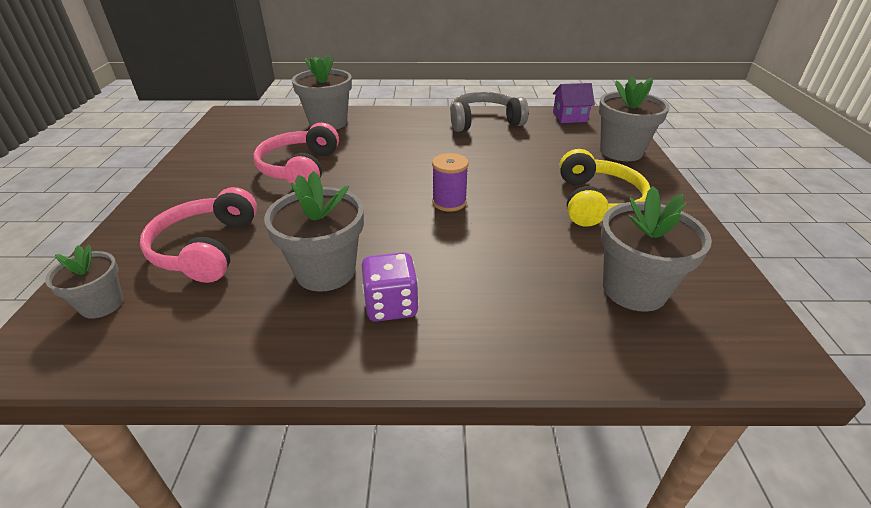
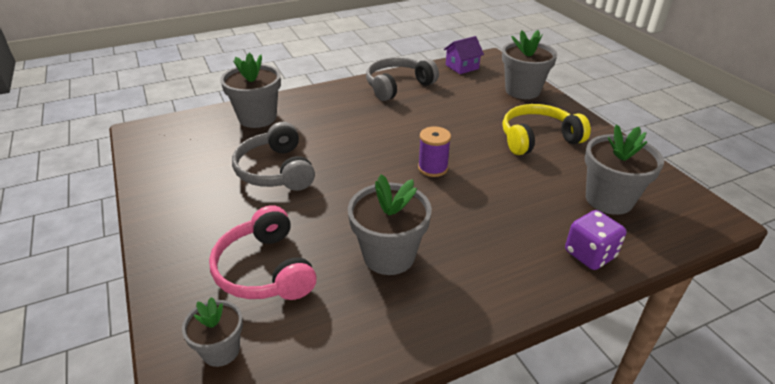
camera: 25 degrees left, 0 degrees up
(300, 168) = (275, 170): pink headphones -> grey headphones
(391, 305) = (463, 265): purple dice -> purple dice (589, 254)
(597, 202) = (537, 138): yellow headphones -> yellow headphones turned 90 degrees counterclockwise

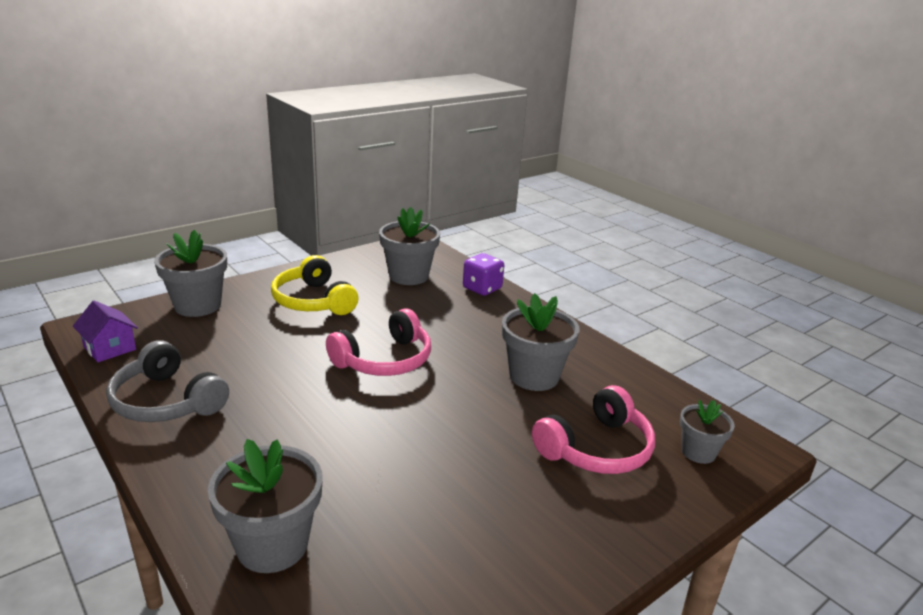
camera: 105 degrees left, 10 degrees down
(275, 170) = (424, 483): grey headphones -> none
(433, 168) = (385, 360): purple spool -> pink headphones

